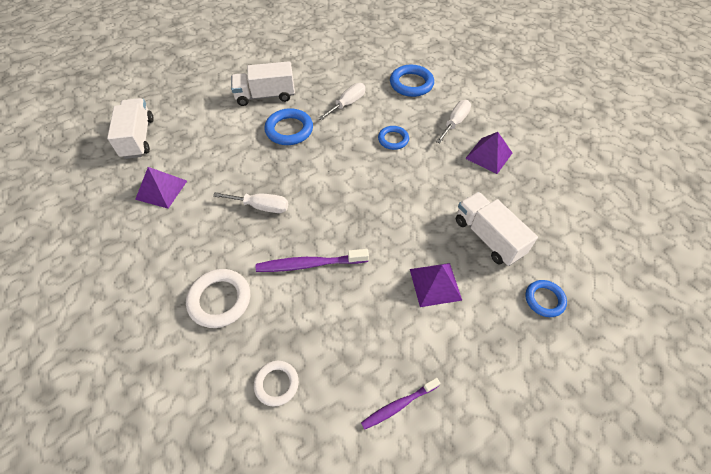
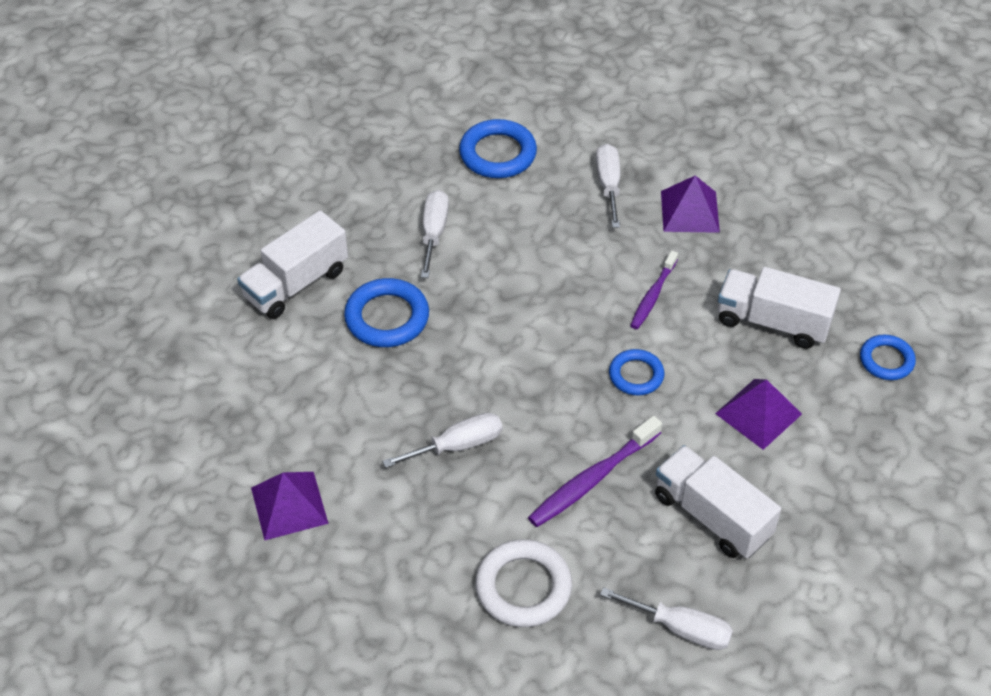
camera: 35 degrees left, 5 degrees down
(138, 138) = (163, 455): white truck -> white truck (712, 516)
(276, 384) = (681, 628): white ring -> white screwdriver
(393, 139) = (547, 254): blue ring -> blue ring (636, 375)
(398, 405) = (826, 564): purple toothbrush -> purple toothbrush (653, 295)

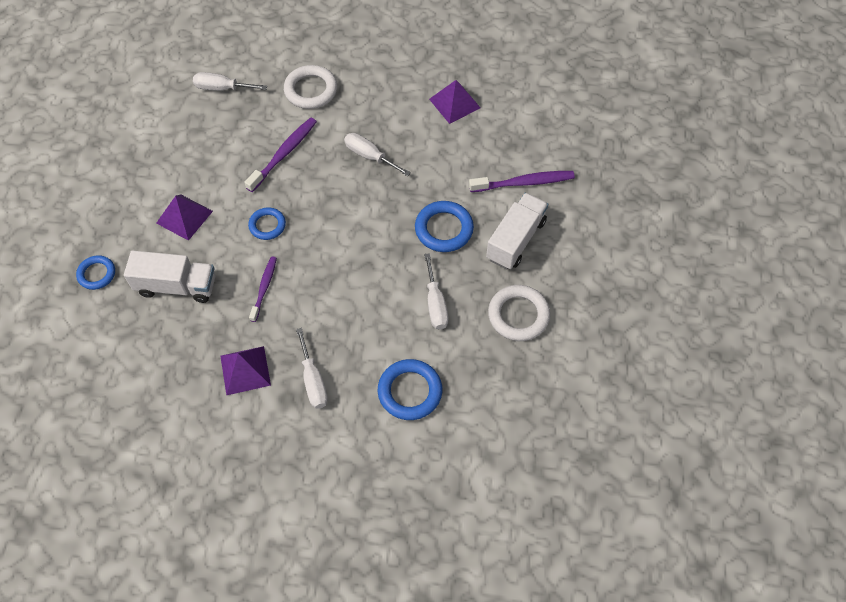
camera: 165 degrees right, 10 degrees up
(245, 355) = (524, 183): none -> purple toothbrush
(336, 200) = (518, 315): none -> white ring
(458, 445) = (369, 156): white screwdriver -> white screwdriver turned 75 degrees clockwise
(712, 516) = (210, 148): white truck -> none

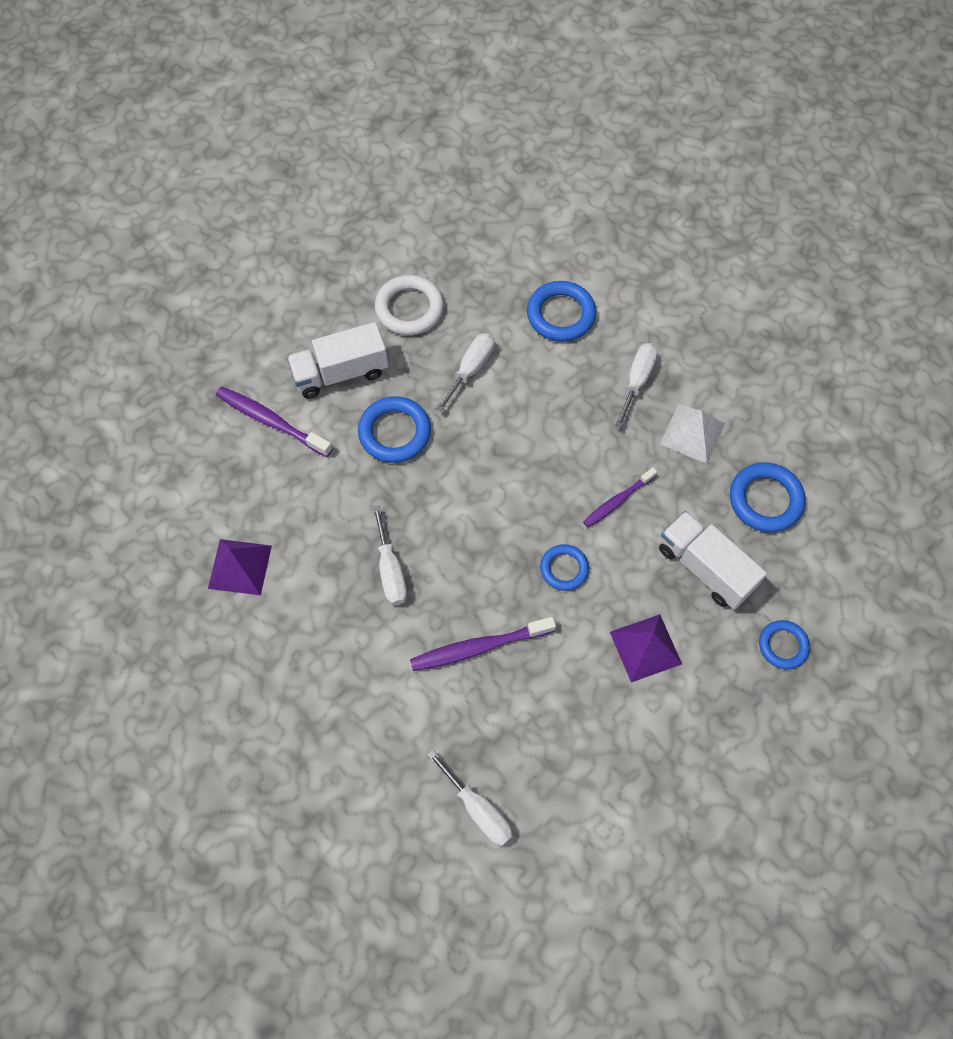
camera: 140 degrees left, 5 degrees up
(162, 359) = (765, 500): none -> blue ring
(245, 370) = (692, 433): purple pyramid -> white pyramid
(311, 90) = (376, 717): white ring -> none

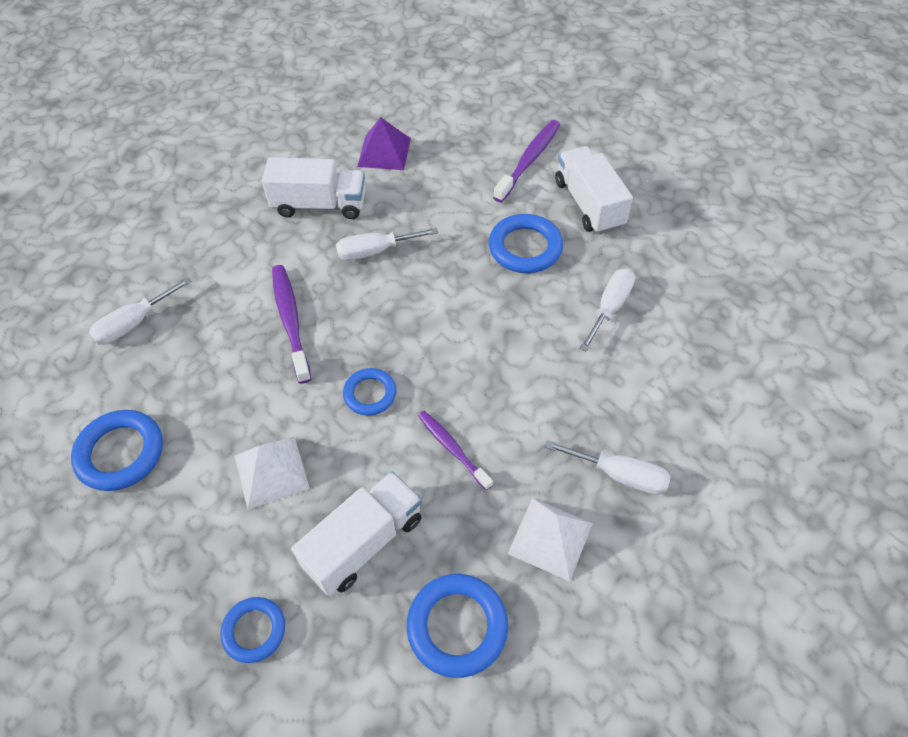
camera: 90 degrees right, 10 degrees down
(318, 631) = (319, 205): none -> white truck
(409, 308) = (677, 253): white ring -> none
(471, 369) = (609, 307): white screwdriver -> white screwdriver turned 90 degrees counterclockwise
(561, 315) = (701, 393): blue ring -> blue ring (120, 453)
(645, 647) = (271, 472): purple pyramid -> white pyramid

